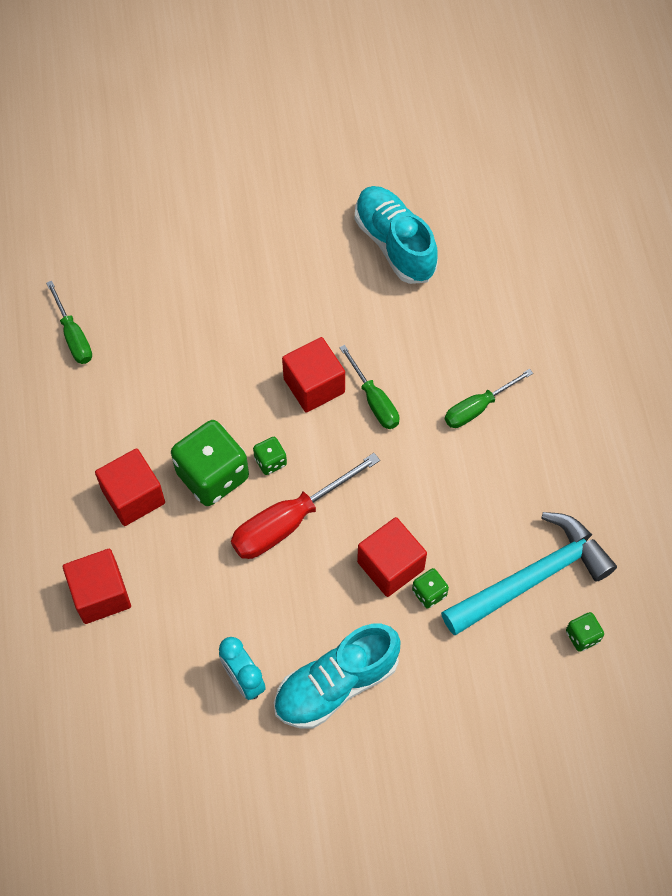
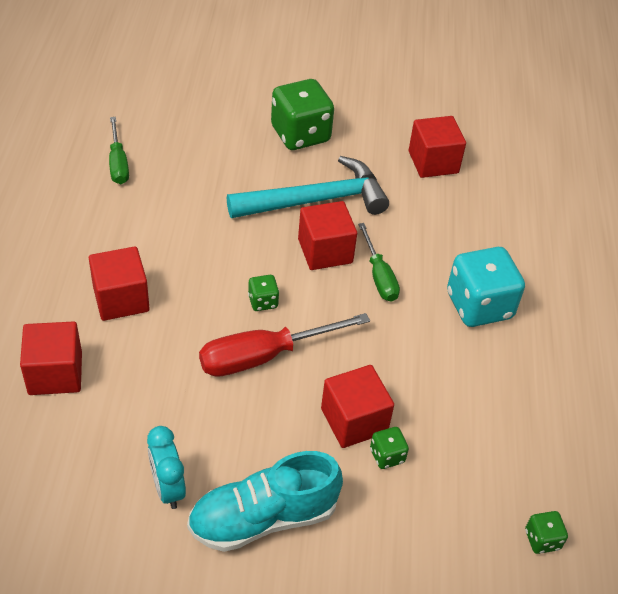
camera: 10 degrees right, 15 degrees down
(212, 475) = (203, 300): green dice -> green dice (300, 134)
(394, 244) = (433, 162): turquoise shoe -> red cube
(478, 408) = (479, 305): green screwdriver -> turquoise dice
(532, 577) = (500, 469): turquoise hammer -> turquoise hammer (316, 200)

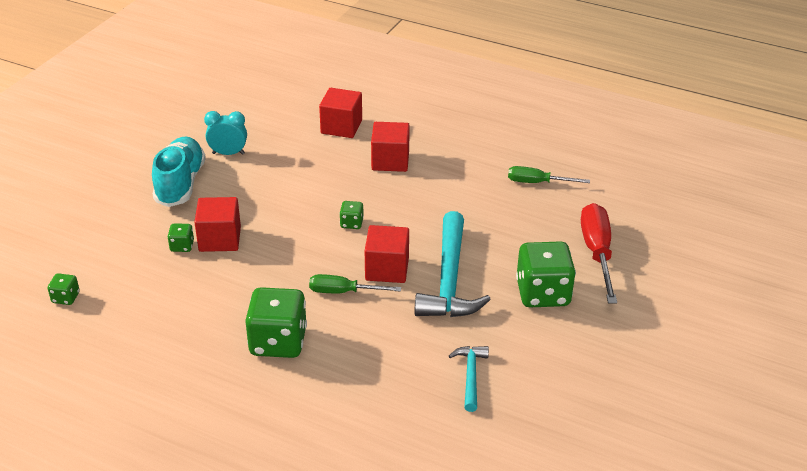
camera: 115 degrees right, 10 degrees down
(264, 356) = (301, 212): red screwdriver -> red screwdriver (597, 253)
(433, 162) = (470, 376): red cube -> turquoise hammer
(479, 305) = (278, 342): turquoise dice -> green dice

